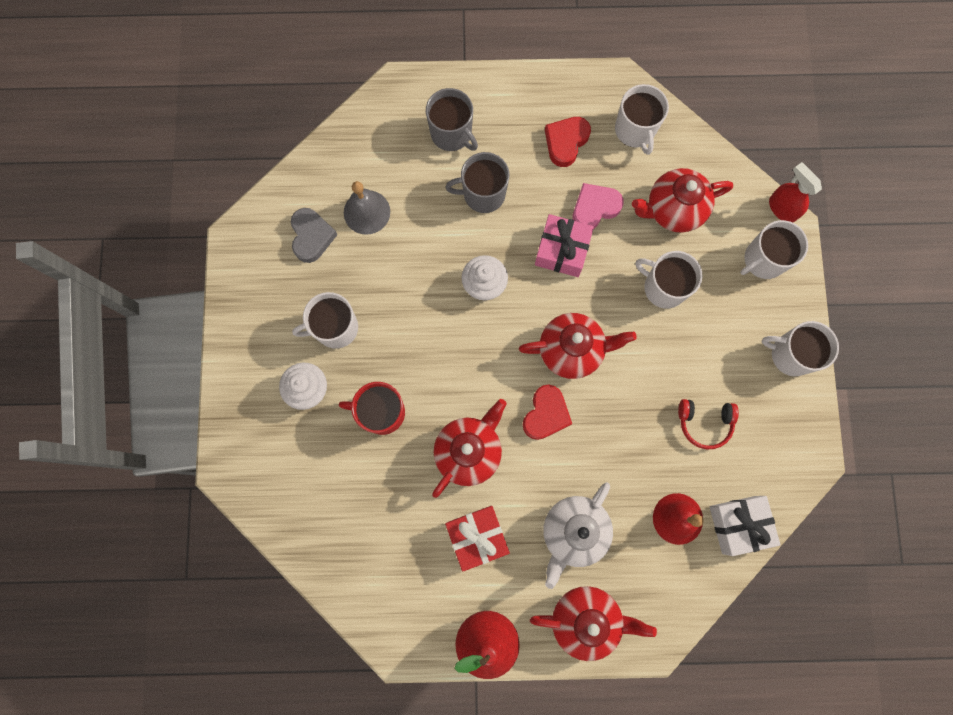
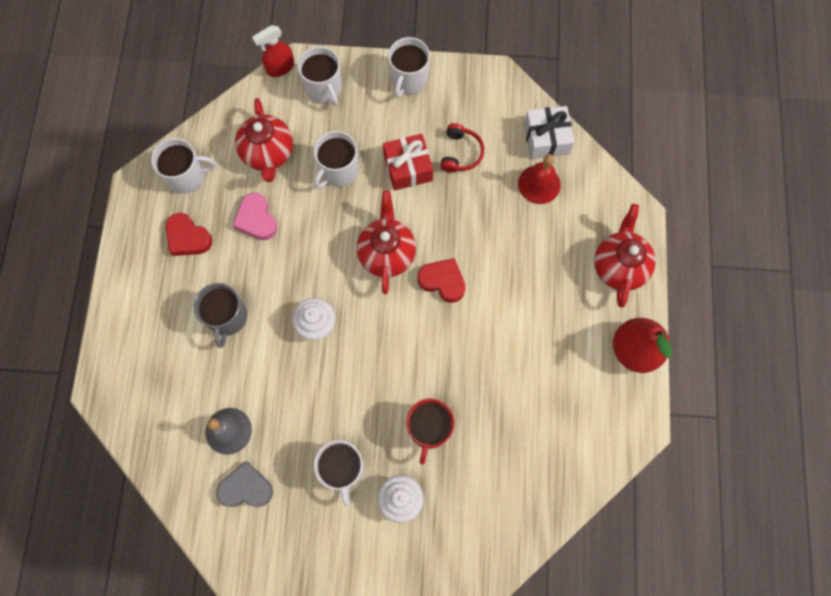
camera: 85 degrees left, 5 degrees down
(452, 134) = (160, 342): grey mug -> none
(469, 451) = (471, 351): red teapot -> none
(477, 537) = (547, 350): red gift -> red gift (408, 168)
(562, 250) = (293, 252): pink gift -> none
(573, 532) = (546, 268): white teapot -> none

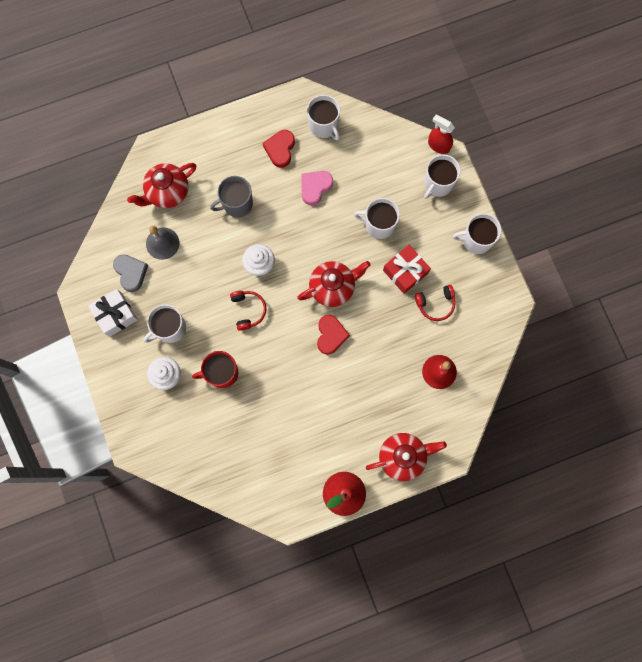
camera: 65 degrees right, 5 degrees up
(268, 154) = (367, 171): red teapot -> red teapot (167, 192)
(366, 363) = (248, 310): none -> red headphones
(546, 138) = (479, 361): white gift -> white gift (116, 315)

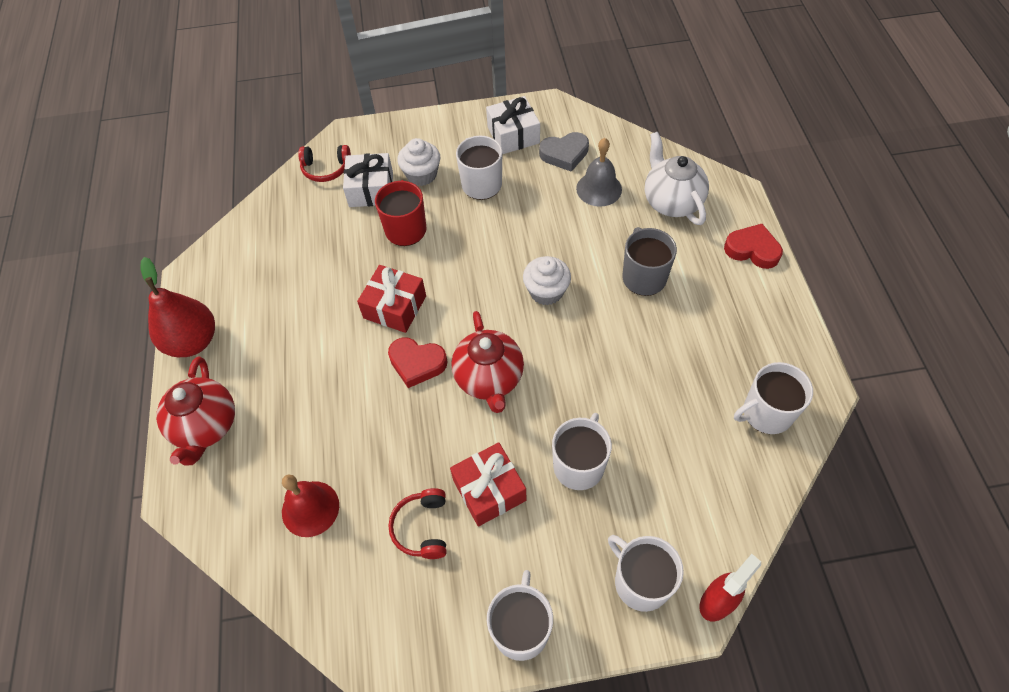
camera: 105 degrees right, 20 degrees down
(167, 192) = (671, 202): red teapot -> white teapot
(188, 410) = (371, 189): none -> white gift
(248, 310) = (482, 269): red headphones -> red headphones (326, 169)
(280, 149) = (727, 344): red heart -> red heart (752, 250)
(290, 362) = (395, 307): none -> red gift
(315, 187) = (657, 382): pink heart -> none

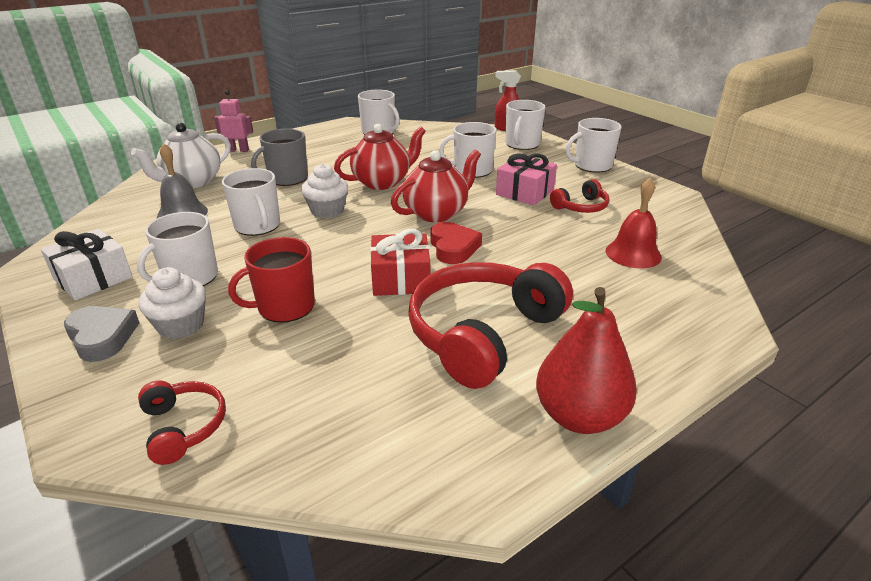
camera: 120 degrees left, 25 degrees down
(206, 426) = (652, 345): red teapot -> red teapot (382, 182)
(295, 329) = (483, 334): none -> red headphones
(371, 189) = (221, 359): white gift -> none
(489, 490) = (525, 192): red gift -> pink gift
(543, 235) = (258, 226): none -> white mug
(564, 154) = (129, 240): grey heart -> grey heart (102, 337)
(752, 250) = (238, 150): red heart -> pink robot

